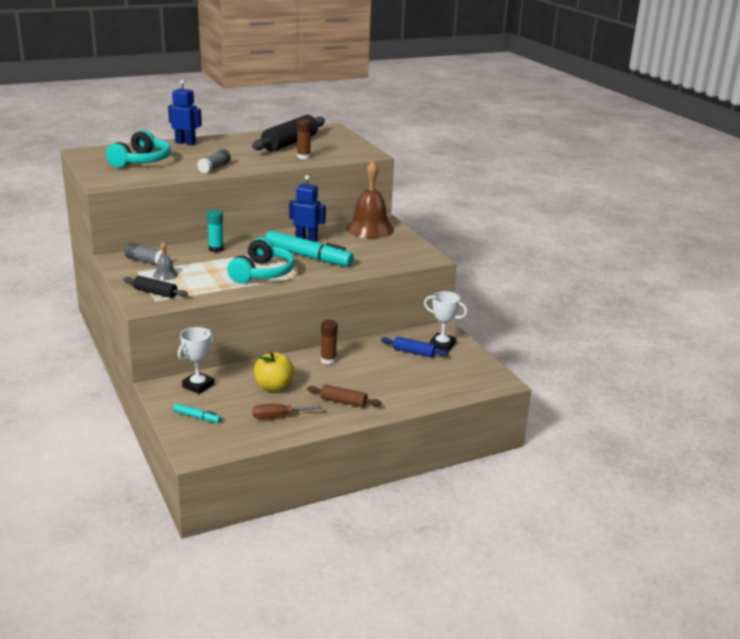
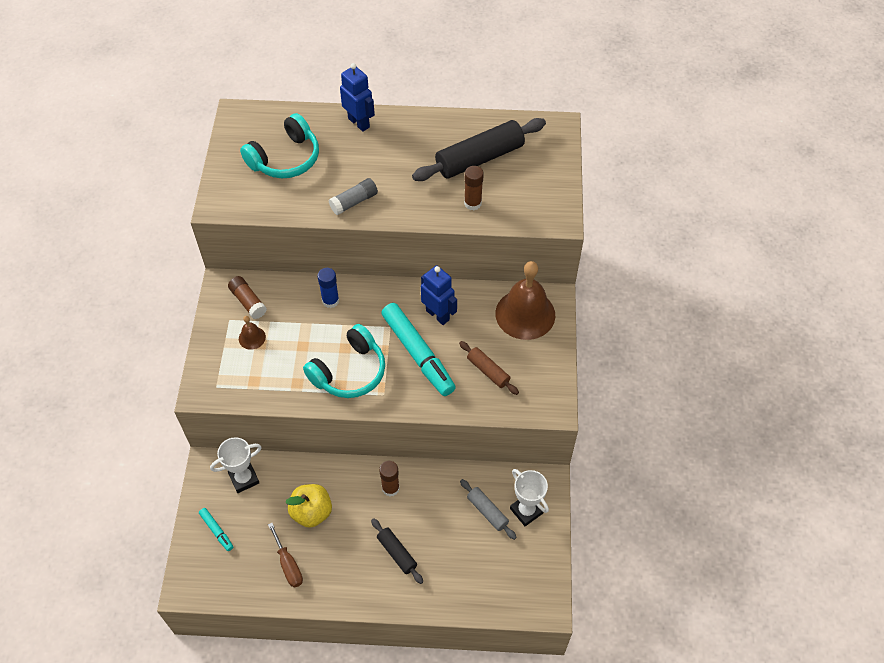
camera: 30 degrees right, 30 degrees up
(146, 261) = (248, 302): grey glue stick -> brown glue stick
(155, 293) = (224, 372): black rolling pin -> black rolling pin (397, 553)
(165, 275) = (252, 337): grey bell -> brown bell
(216, 249) = (330, 301): turquoise glue stick -> blue glue stick
(278, 417) = (288, 564): brown screwdriver -> brown screwdriver turned 135 degrees counterclockwise
(343, 402) = (363, 568): brown rolling pin -> brown rolling pin (488, 371)
(414, 352) = (487, 511): blue rolling pin -> grey rolling pin

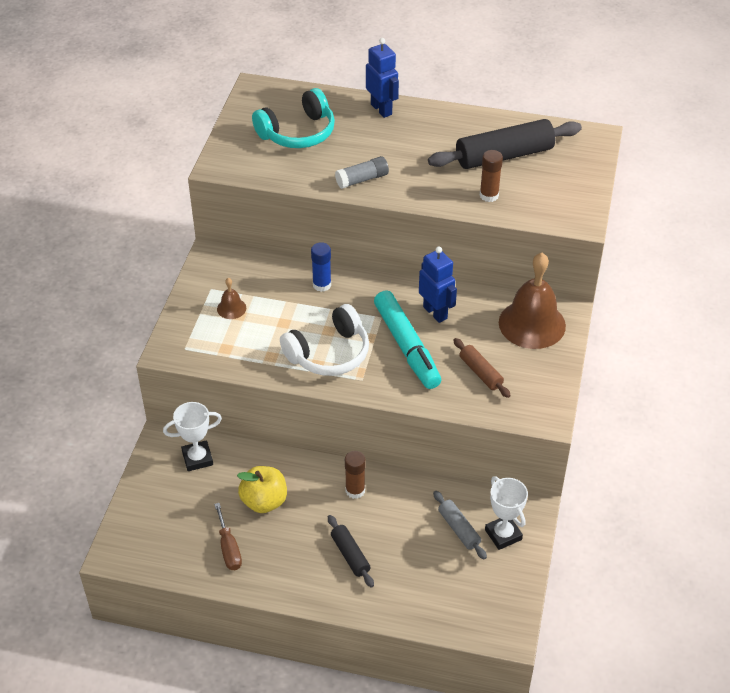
camera: 10 degrees right, 10 degrees down
(217, 531) = (158, 504): turquoise marker -> none
(248, 302) = (234, 275): brown glue stick -> none
(349, 372) = (329, 353): turquoise headphones -> white headphones

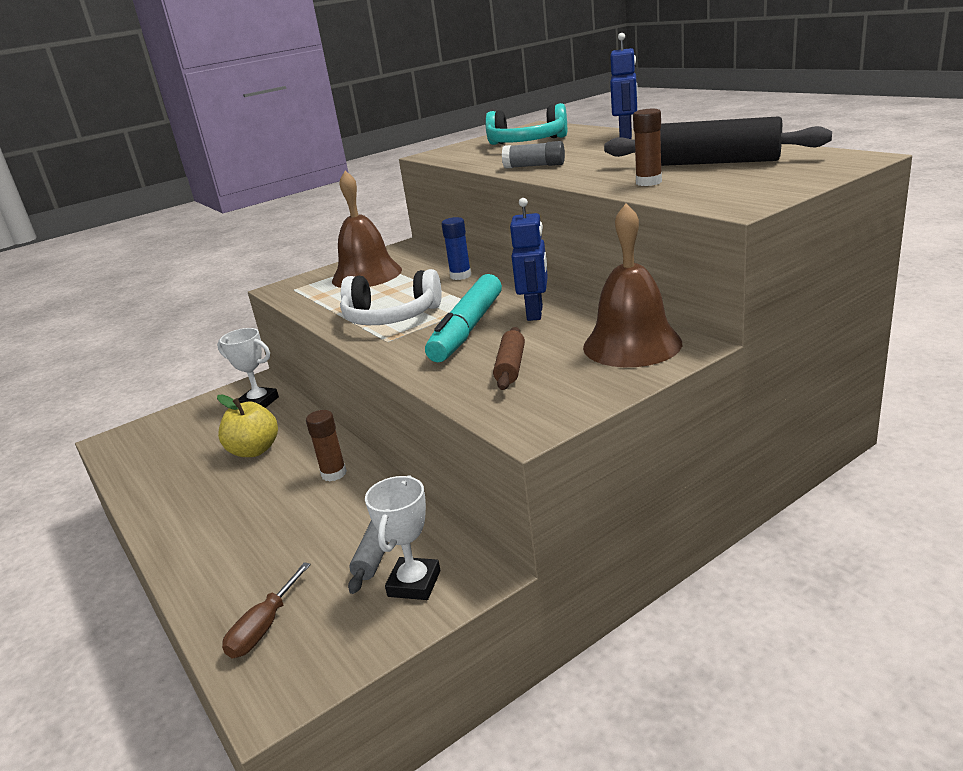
camera: 45 degrees right, 20 degrees down
(229, 548) = (177, 472): brown screwdriver -> brown screwdriver (264, 628)
(231, 308) = (367, 275): brown bell -> brown bell, size x2.25
(350, 555) = (249, 524): black rolling pin -> none

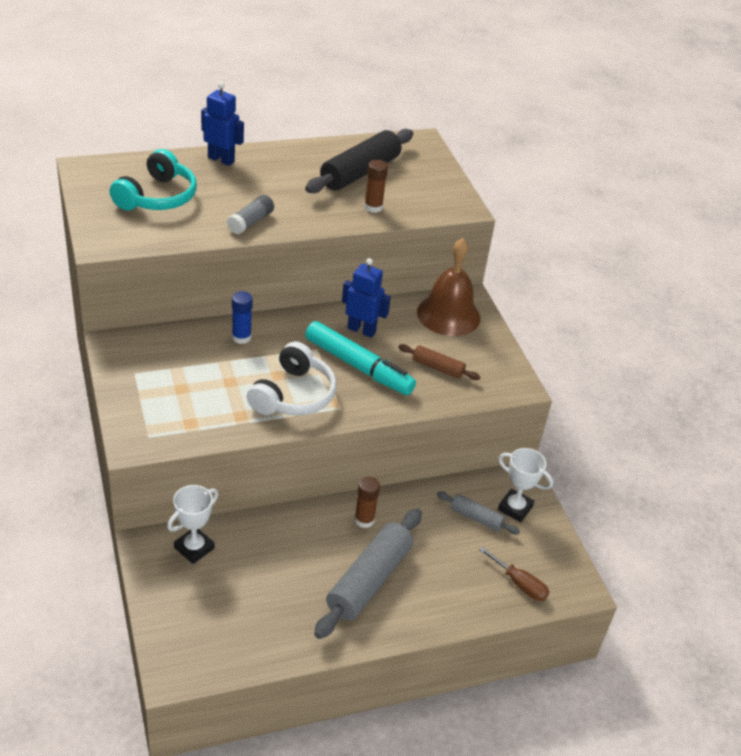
camera: 80 degrees left, 15 degrees up
(241, 504) = (369, 580): none -> grey rolling pin
(254, 450) = (288, 562): yellow apple -> none
(367, 275) = (169, 384): brown bell -> none

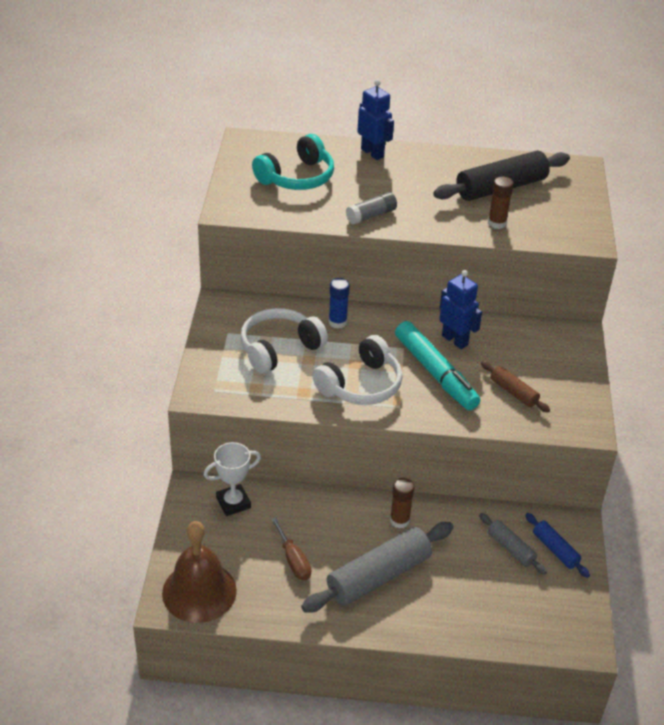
camera: 25 degrees right, 0 degrees up
(195, 377) = (279, 348): none -> white headphones
(448, 315) = (550, 344): brown bell -> brown bell (199, 591)
(515, 508) = (555, 550): white trophy -> blue rolling pin
(519, 584) = (525, 622): brown screwdriver -> brown screwdriver (293, 560)

